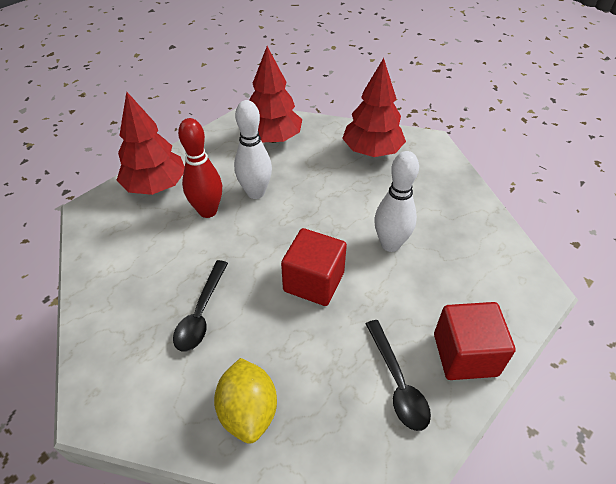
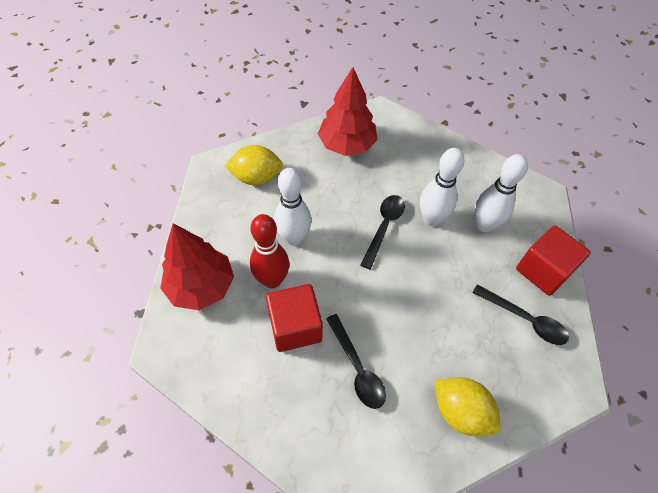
camera: 40 degrees left, 10 degrees up
(273, 138) = (256, 177): red tree -> yellow lemon
(314, 282) = (409, 285): red cube -> red cube (295, 327)
(339, 226) = (384, 227): none -> black spoon
(440, 278) = (484, 225): none -> white bowling pin

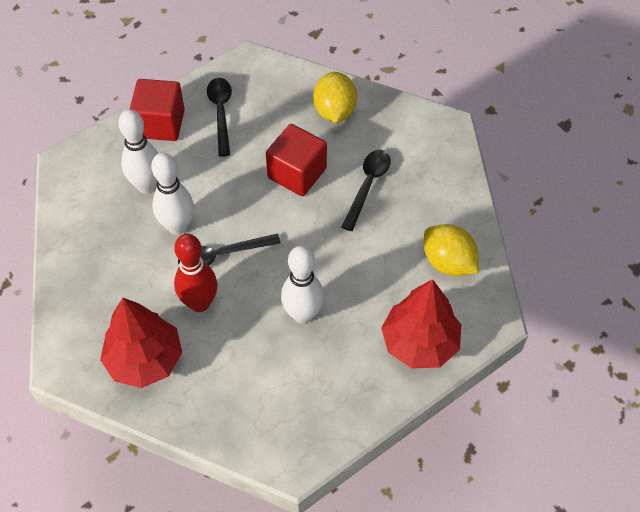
camera: 130 degrees left, 0 degrees up
(256, 177) = (267, 406): yellow lemon -> yellow lemon (448, 262)
(272, 280) = (359, 296): red bowling pin -> red bowling pin (200, 303)
(295, 327) = (379, 247): red cube -> red cube (297, 173)

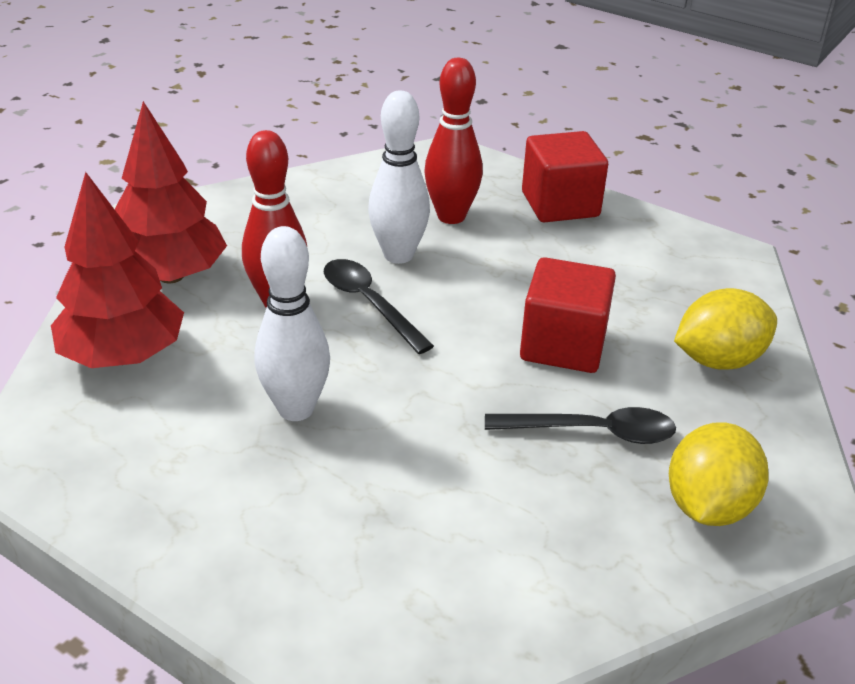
camera: 70 degrees right, 20 degrees down
(147, 185) = (451, 216): white bowling pin -> red bowling pin
(221, 113) = (619, 249): black spoon -> none
(419, 343) = (287, 575): red tree -> red tree (124, 356)
(448, 262) = (487, 583): yellow lemon -> yellow lemon (708, 506)

